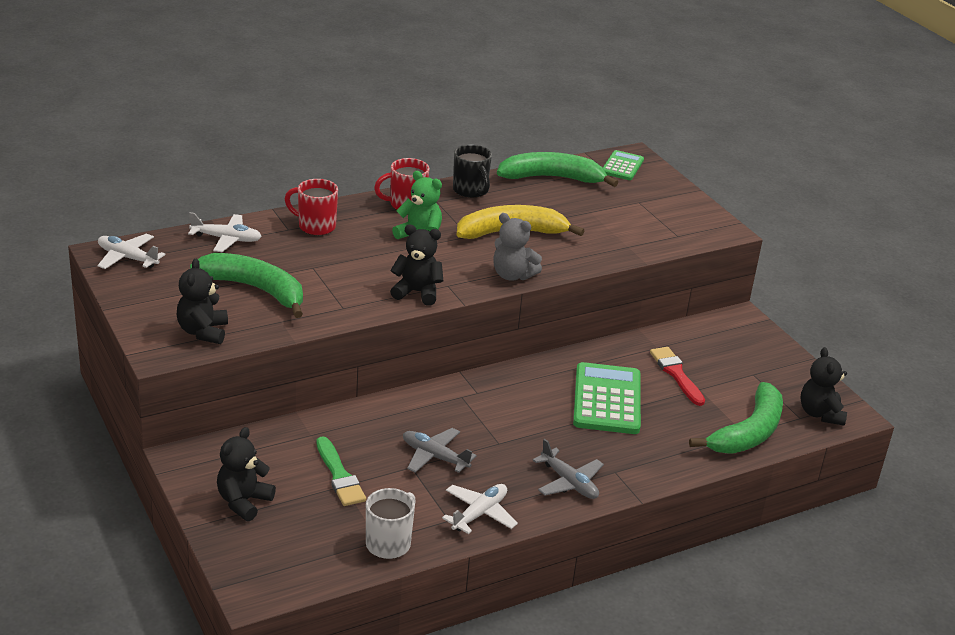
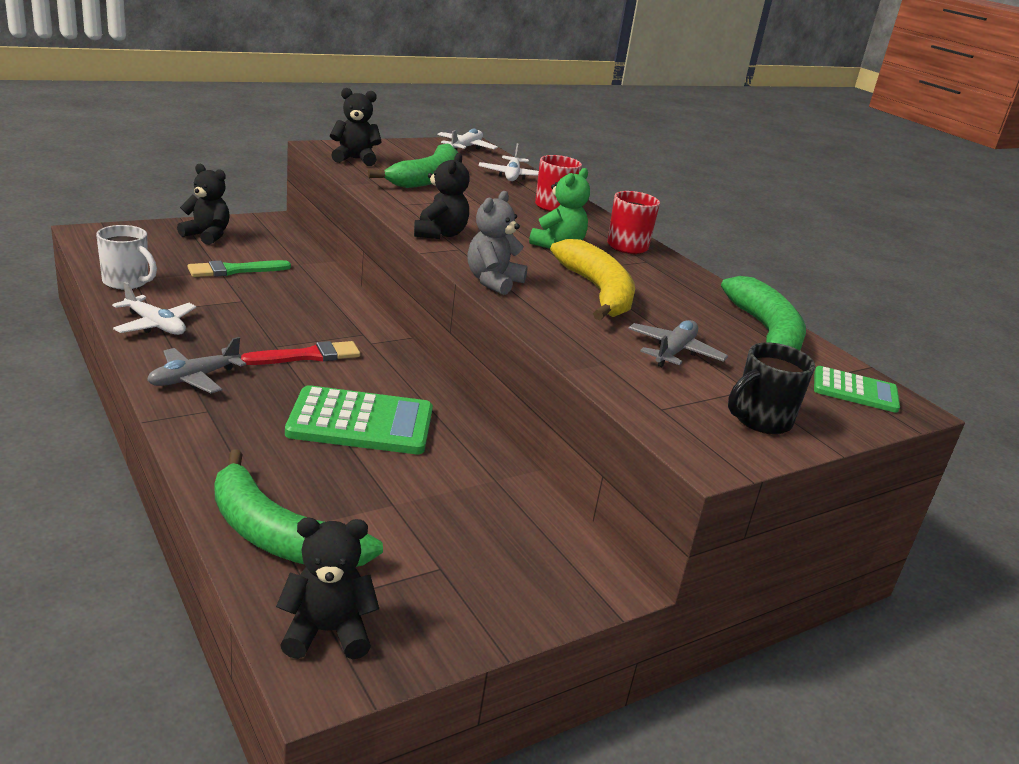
camera: 85 degrees right, 5 degrees down
(434, 457) = (256, 312): grey plane -> grey plane (674, 352)
(470, 191) = (686, 280): black mug -> black mug (760, 421)
(676, 374) = (427, 487): red brush -> red brush (307, 356)

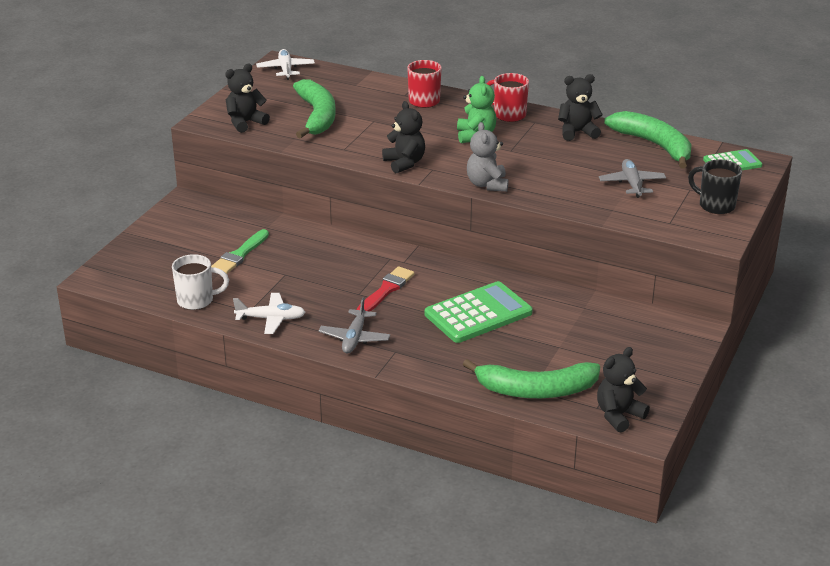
camera: 30 degrees left, 5 degrees up
(207, 235) = (171, 237): black teddy bear -> black teddy bear (577, 132)
(512, 176) = (357, 84): white plane -> none
(597, 292) = (545, 162): yellow banana -> none
(760, 421) = (715, 205): black mug -> black mug turned 105 degrees clockwise

